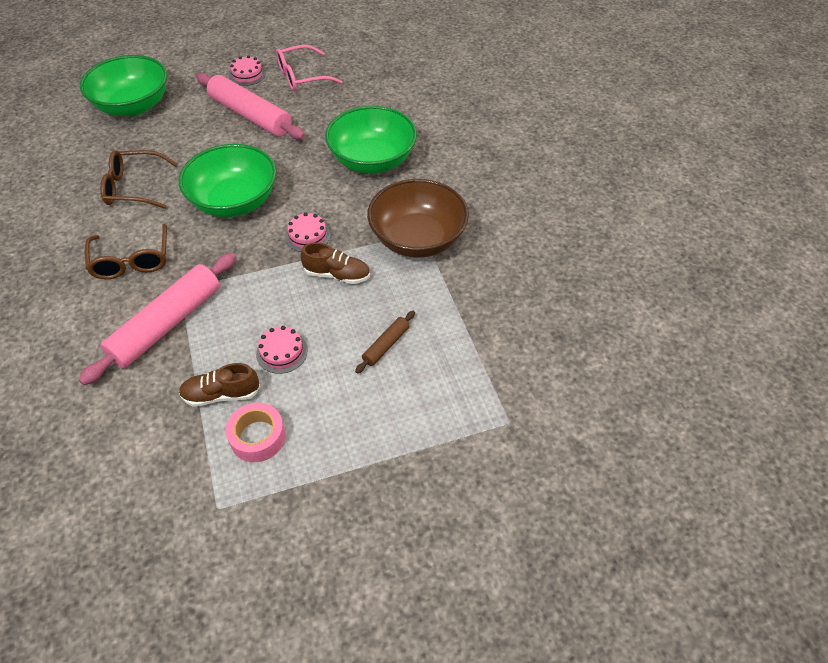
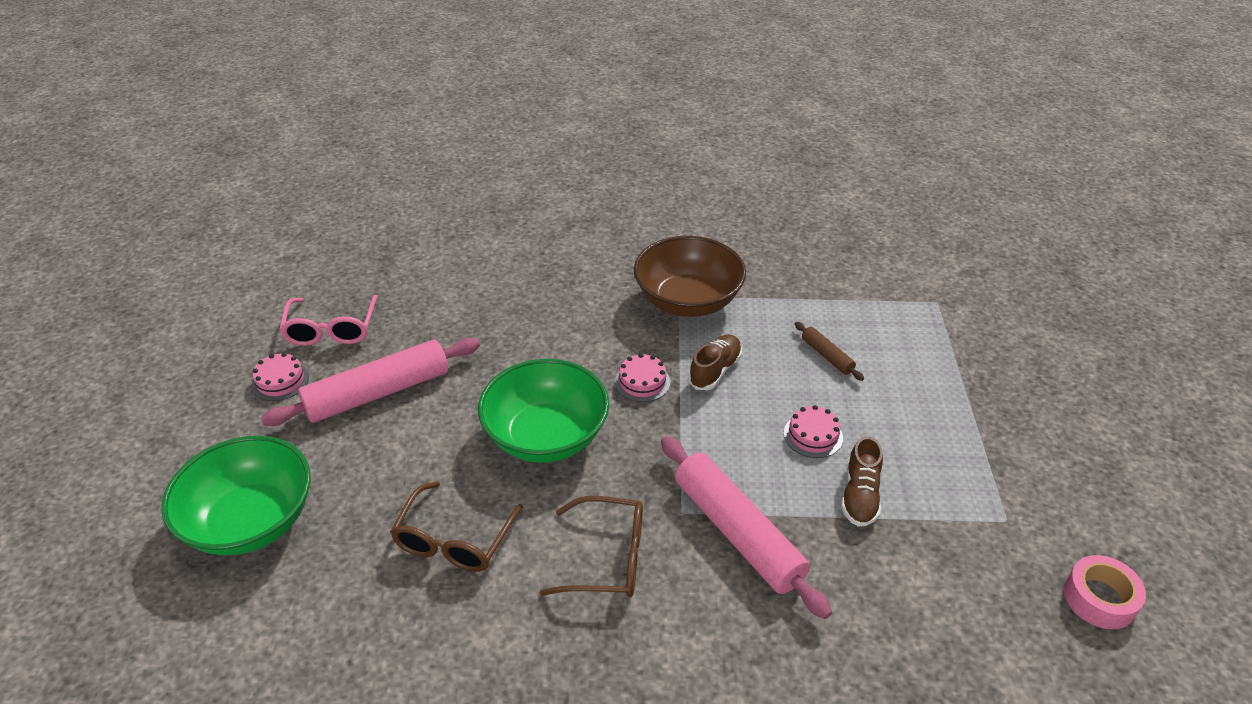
camera: 70 degrees left, 10 degrees down
(258, 437) = (923, 474): pink tape -> pink tape (1099, 598)
(372, 160) = (542, 305): green bowl -> none

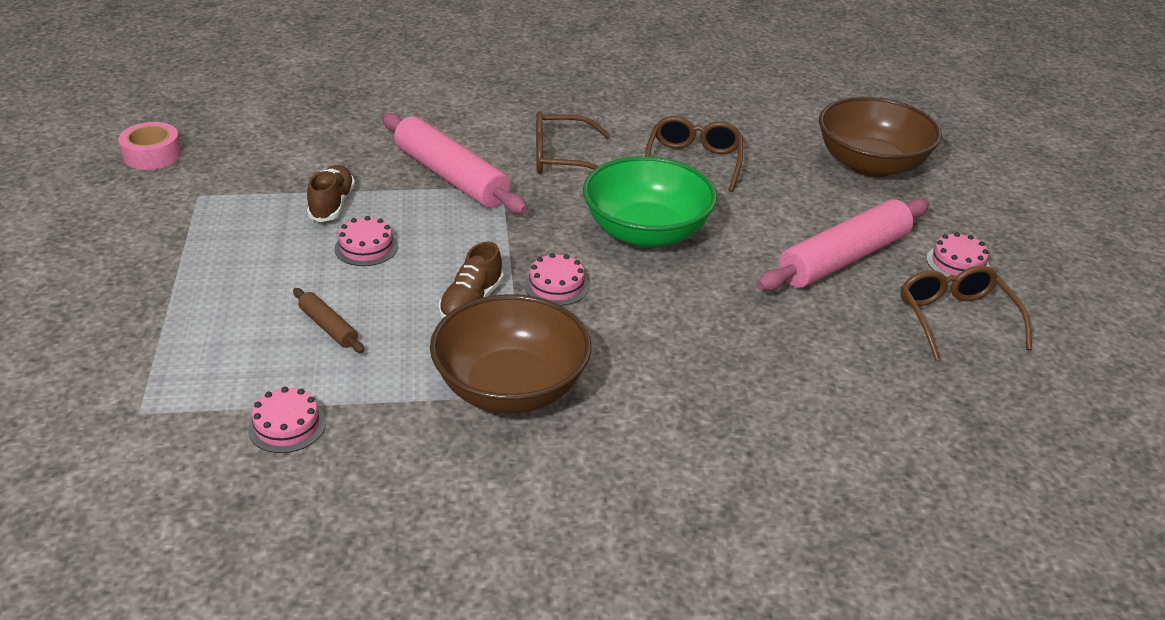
camera: 170 degrees right, 5 degrees down
(251, 521) = (871, 164): green bowl -> brown bowl
(331, 329) = (956, 319): pink glasses -> brown glasses
(835, 287) = (287, 425): none -> pink cake

